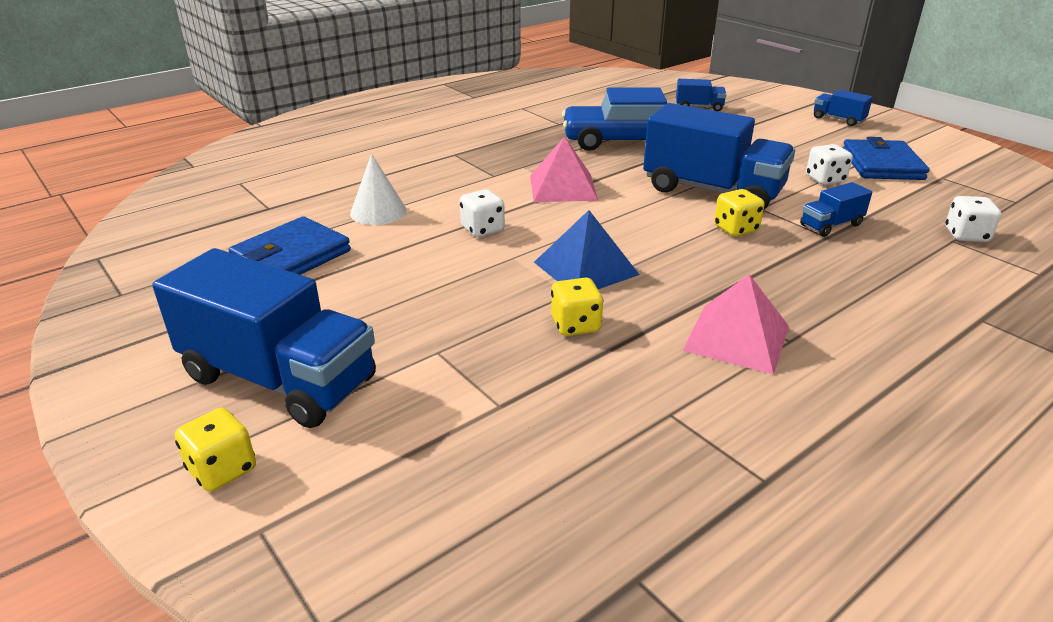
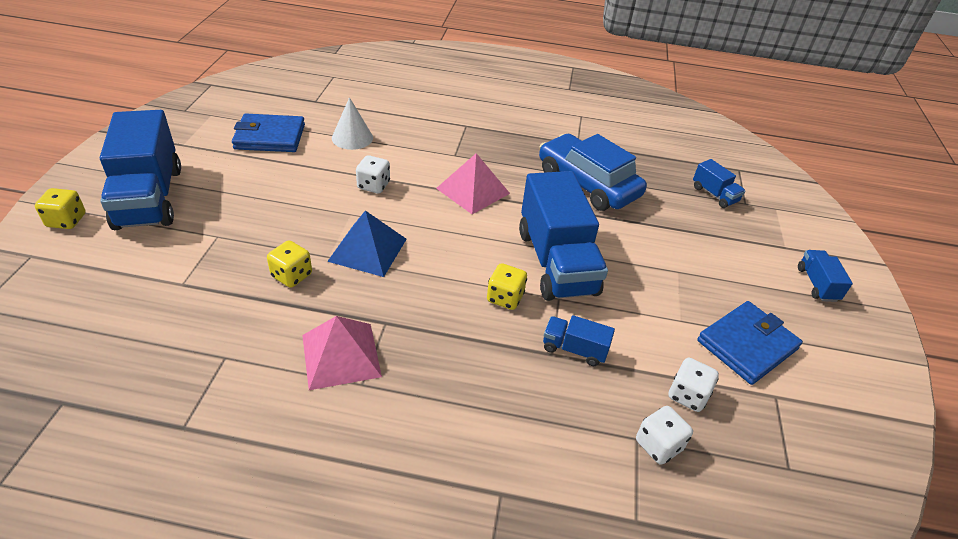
camera: 45 degrees right, 10 degrees up
(825, 179) = (663, 318): white dice -> white dice (687, 395)

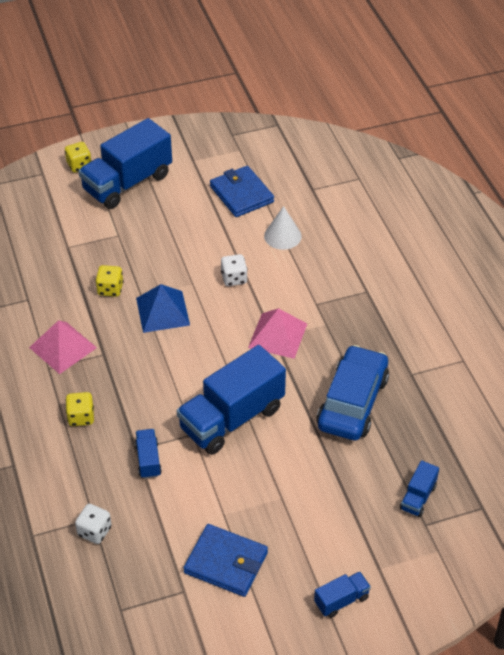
camera: 65 degrees right, 5 degrees up
(505, 298) = (170, 404): yellow dice -> yellow dice (81, 417)
(687, 395) = (148, 537): white dice -> none

